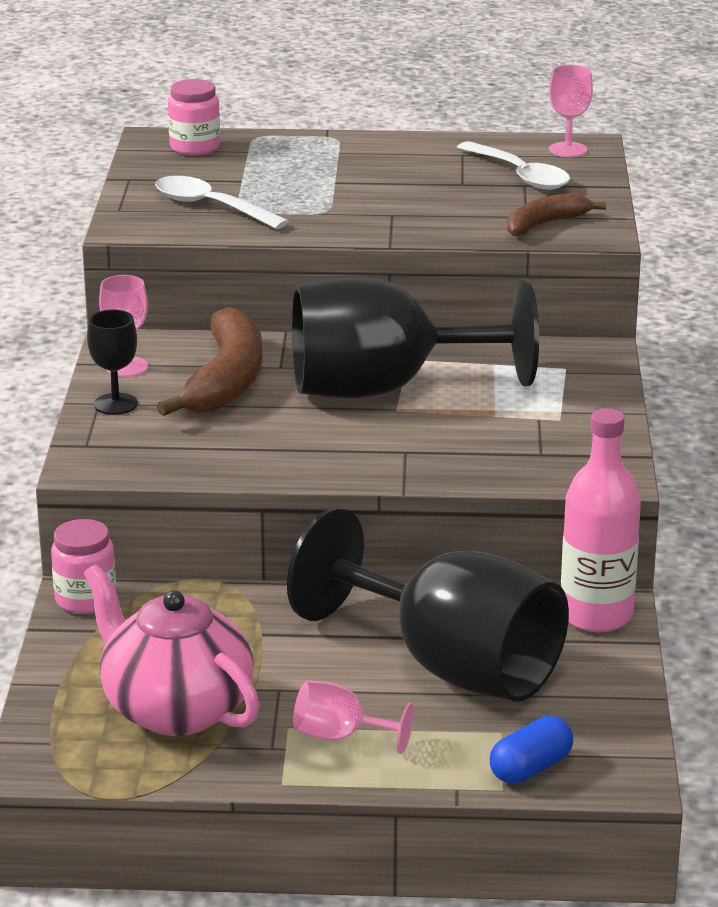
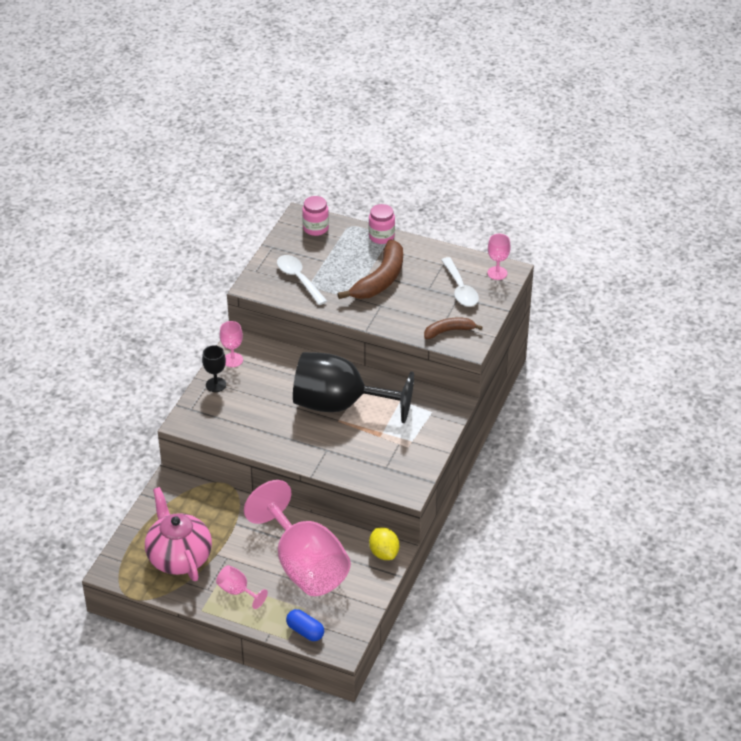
camera: 20 degrees right, 15 degrees up
(85, 599) = (172, 483): pink jar -> pink jar (381, 237)
(226, 381) = (272, 381): brown banana -> brown banana (380, 280)
(451, 666) = (304, 565): black goblet -> pink goblet
(530, 768) = (305, 631): blue capsule -> blue capsule turned 60 degrees clockwise
(596, 615) = (384, 553): pink bottle -> yellow lemon

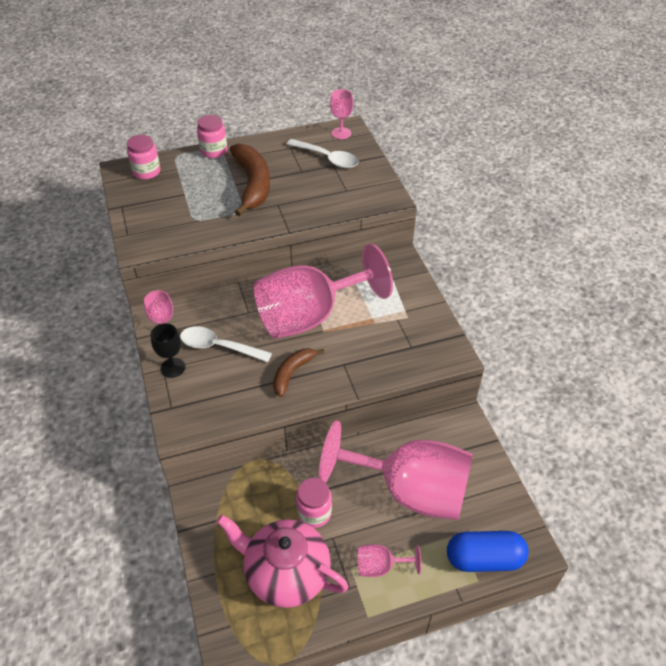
camera: 40 degrees left, 5 degrees up
(230, 537) = (314, 513): none -> pink jar
(298, 279) = (177, 220): white spoon -> white spoon (219, 347)
(305, 631) = (484, 559): blue capsule -> blue capsule, size x1.53
(340, 405) = (309, 316): black goblet -> pink goblet
(384, 553) = (460, 428): yellow lemon -> none
(449, 331) = (359, 194): brown banana -> brown banana (292, 373)

